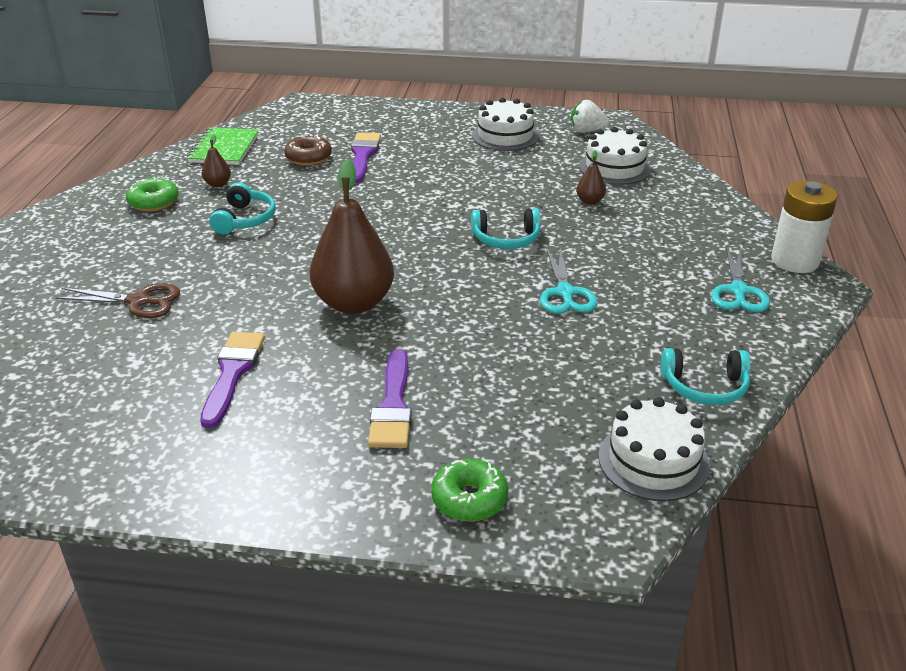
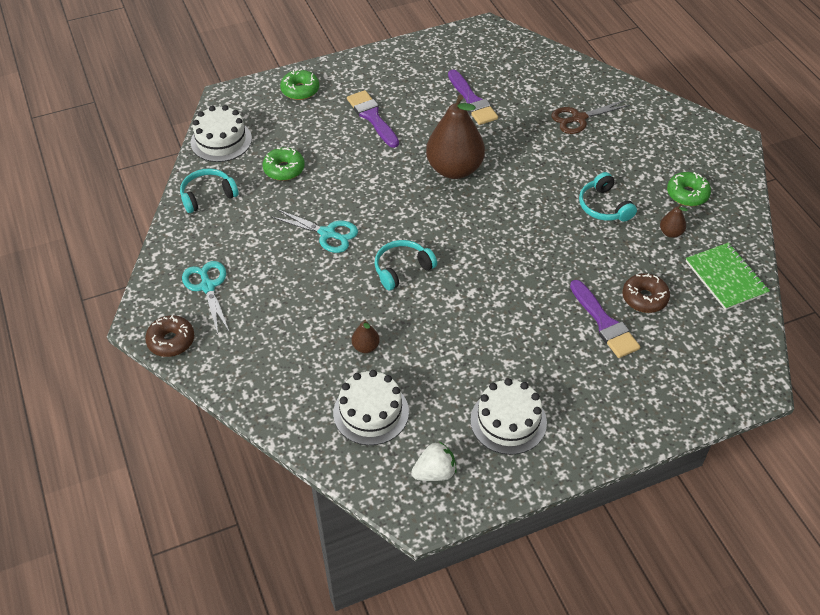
camera: 150 degrees right, 15 degrees up
(565, 293) = (327, 233): turquoise scissors -> turquoise scissors turned 150 degrees clockwise
(575, 382) = (284, 169): none -> green donut
(794, 261) = (171, 341): white battery -> brown donut

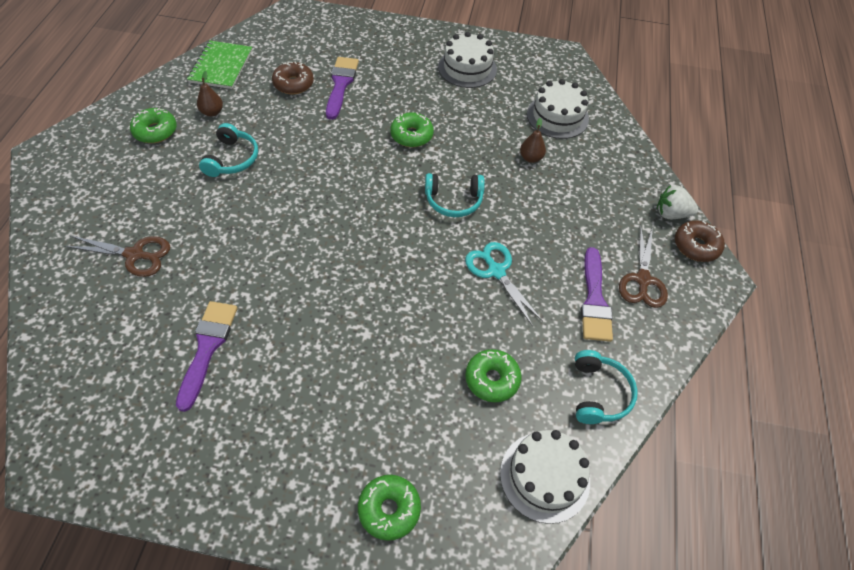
camera: 150 degrees left, 5 degrees up
(207, 286) = (642, 280): turquoise scissors -> brown scissors
(208, 195) = (598, 393): turquoise headphones -> turquoise headphones turned 90 degrees counterclockwise
(372, 117) = (337, 397): purple brush -> purple brush (594, 300)
(435, 472) = (539, 67): white strawberry -> white strawberry (671, 214)
(454, 169) = (316, 270): brown pear -> none
(489, 308) = (411, 135): none -> green donut

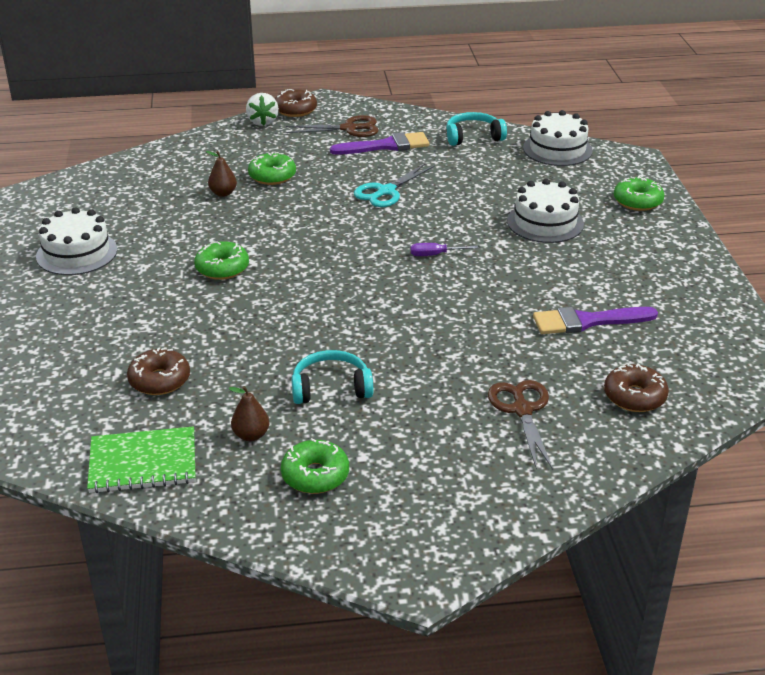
camera: 105 degrees left, 20 degrees down
(95, 335) = (634, 396): none -> brown donut
(341, 84) = (146, 340): purple brush -> none
(368, 272) = (435, 255): none -> purple screwdriver
(453, 200) = (310, 226): turquoise headphones -> none
(492, 379) = (497, 178): green donut -> green donut (272, 176)
(557, 116) = (148, 186): white cake -> white cake (545, 222)

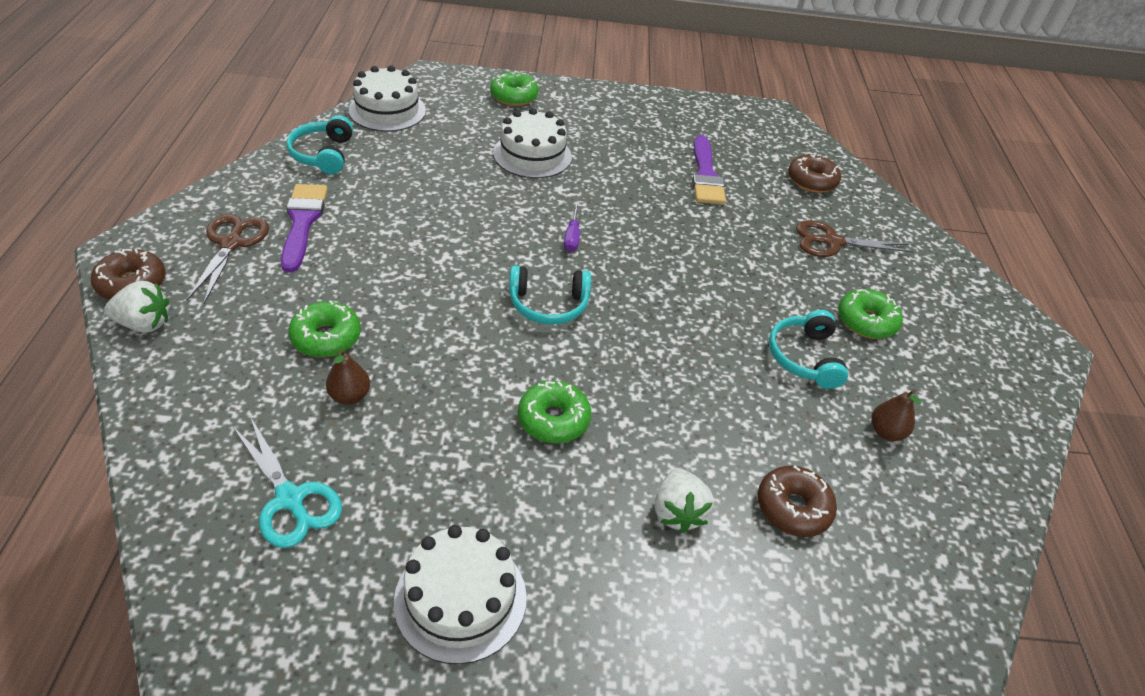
camera: 85 degrees left, 10 degrees up
(143, 462) = (943, 535): green notebook -> none
(148, 326) = (677, 512): none -> white strawberry
(315, 475) = (939, 390): green donut -> green donut (866, 321)
(342, 253) = (548, 304): none -> turquoise headphones
(386, 191) = (419, 244): turquoise scissors -> turquoise scissors (290, 499)

